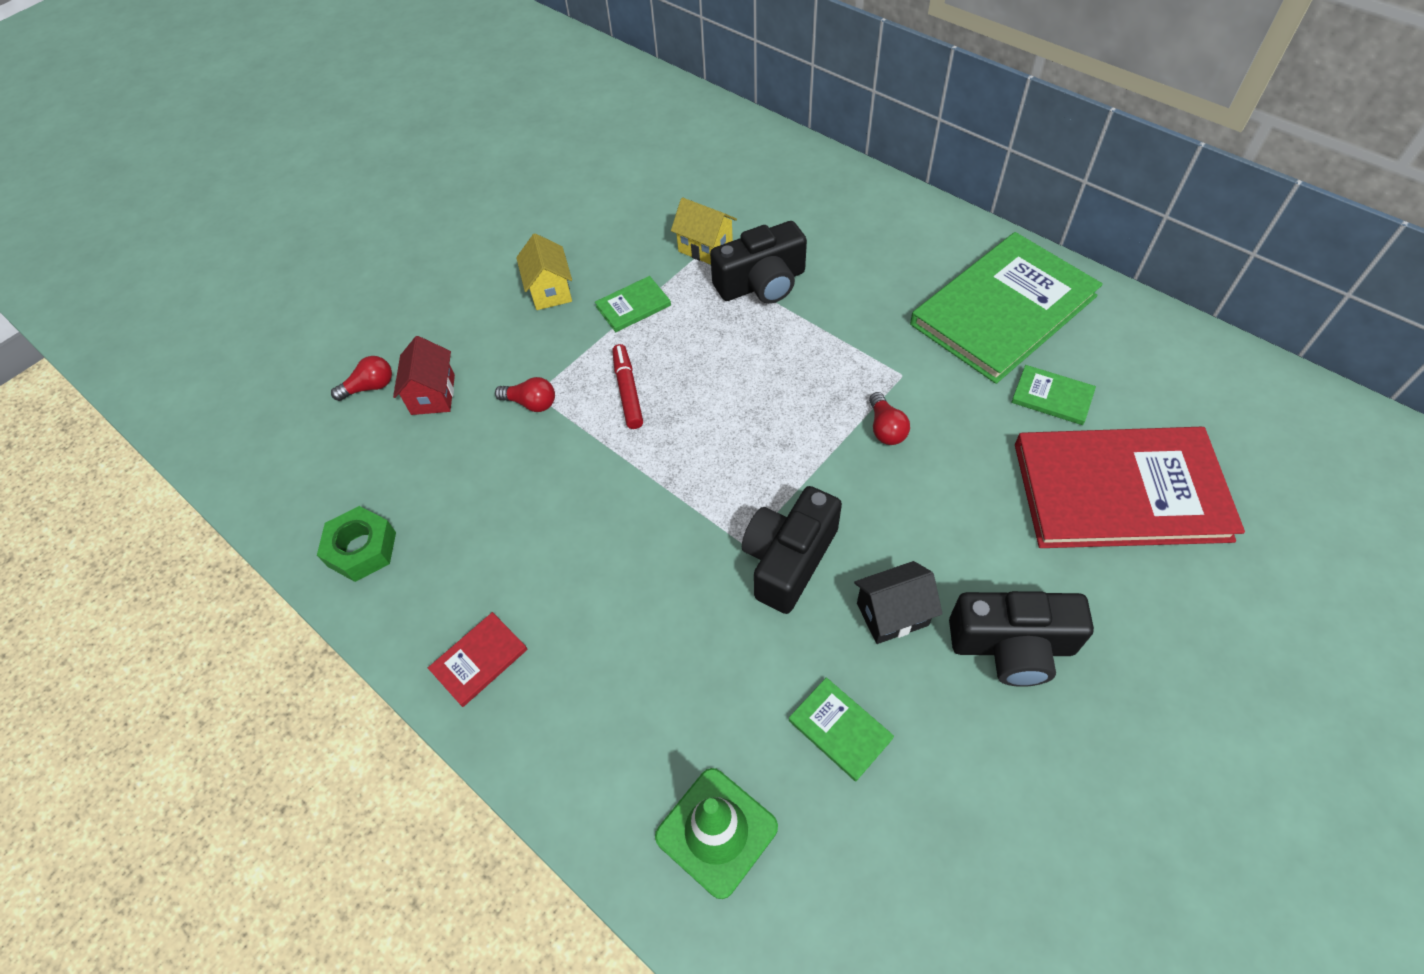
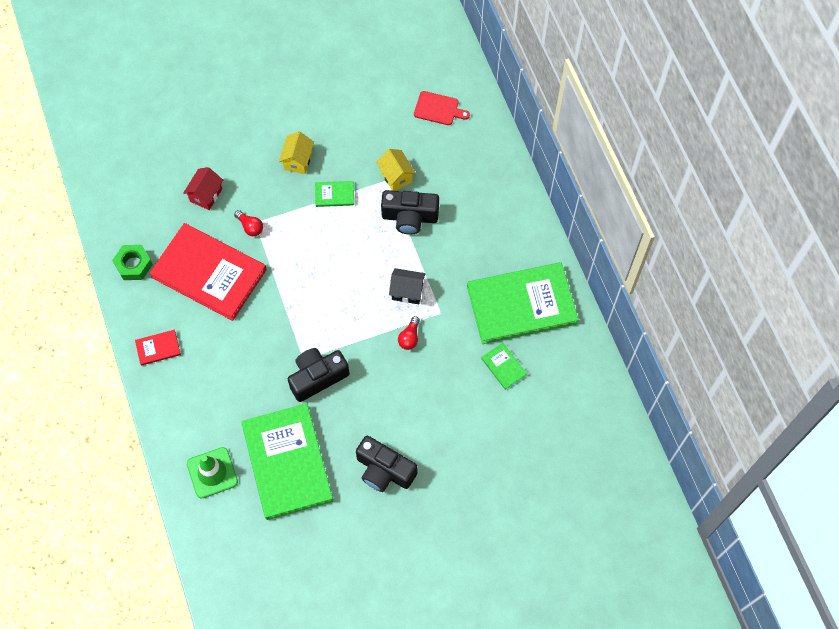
camera: 25 degrees right, 10 degrees up
(370, 387) = (178, 173): red light bulb -> none
(627, 391) = (300, 246): red marker -> none
(704, 156) = (438, 109): none -> red cutting board
(840, 729) = (287, 462): green book -> green book, size x2.45
(892, 614) = (344, 428): black house -> black house (407, 291)
(1119, 491) = (493, 431): red book -> red book (209, 273)

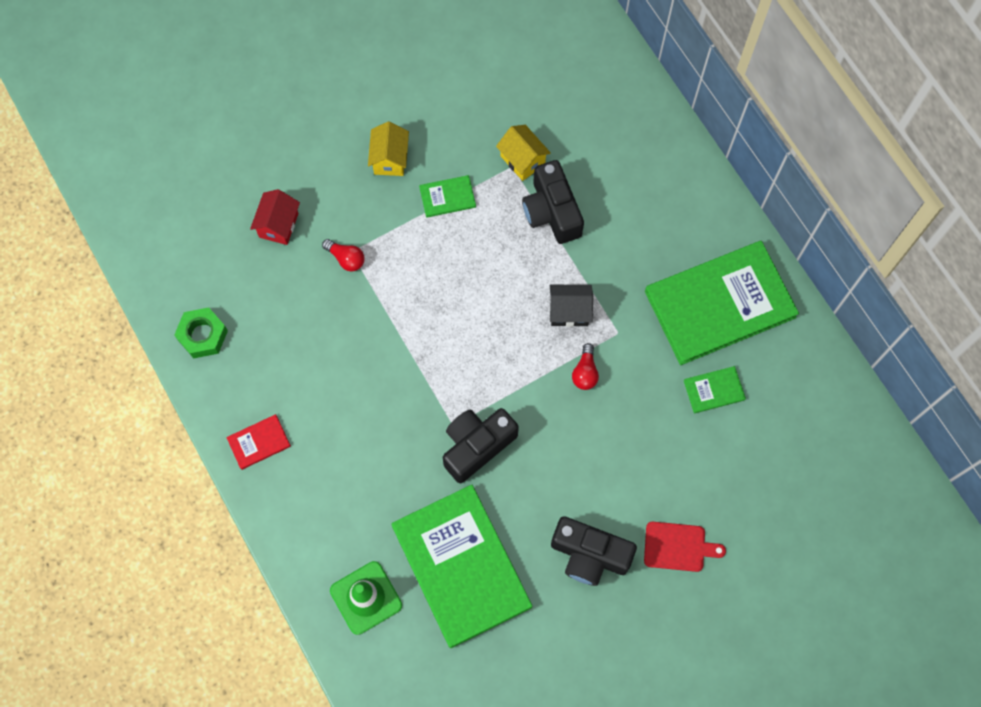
camera: 10 degrees left, 5 degrees up
(209, 273) = (305, 330): red book -> none
(410, 217) = (551, 211): black camera -> black camera turned 75 degrees clockwise
(438, 109) = (558, 60): red cutting board -> red cutting board (678, 547)
(503, 366) = (714, 390): green book -> green book turned 60 degrees counterclockwise

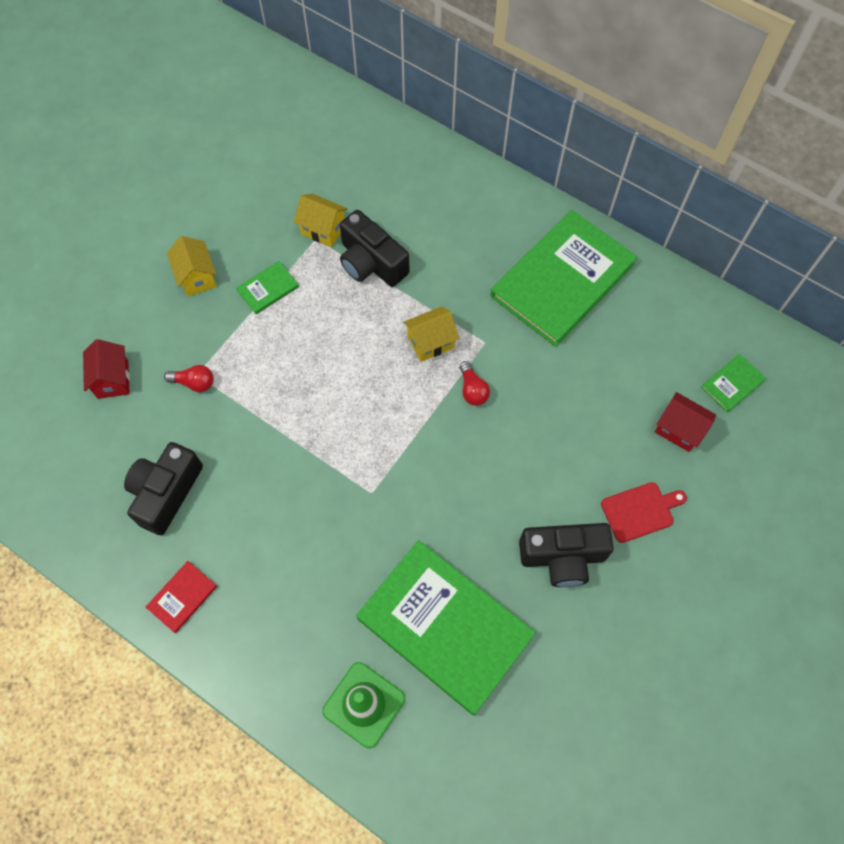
camera: 25 degrees left, 5 degrees down
(202, 335) = (78, 516): green nut -> none
(476, 446) = (404, 502): black camera -> black camera (166, 493)
(569, 311) = (430, 342): black house -> yellow house
(714, 390) = (597, 356): green book -> green book (732, 384)
(752, 491) = (679, 429): none -> red house

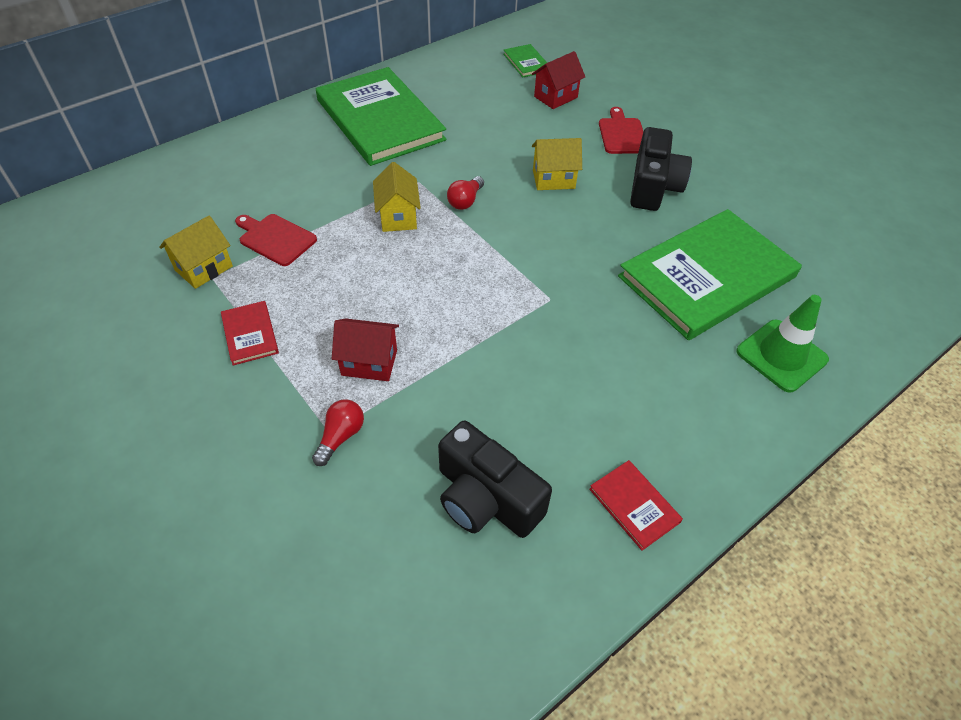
camera: 75 degrees left, 15 degrees down
(113, 379) = (285, 537): red house -> red house (369, 362)
(197, 277) = (184, 404): yellow house -> yellow house (553, 179)
(268, 289) = (250, 334): green book -> red book
(371, 262) = (275, 239): black camera -> red cutting board
(472, 390) = (465, 201): red light bulb -> red light bulb turned 120 degrees clockwise

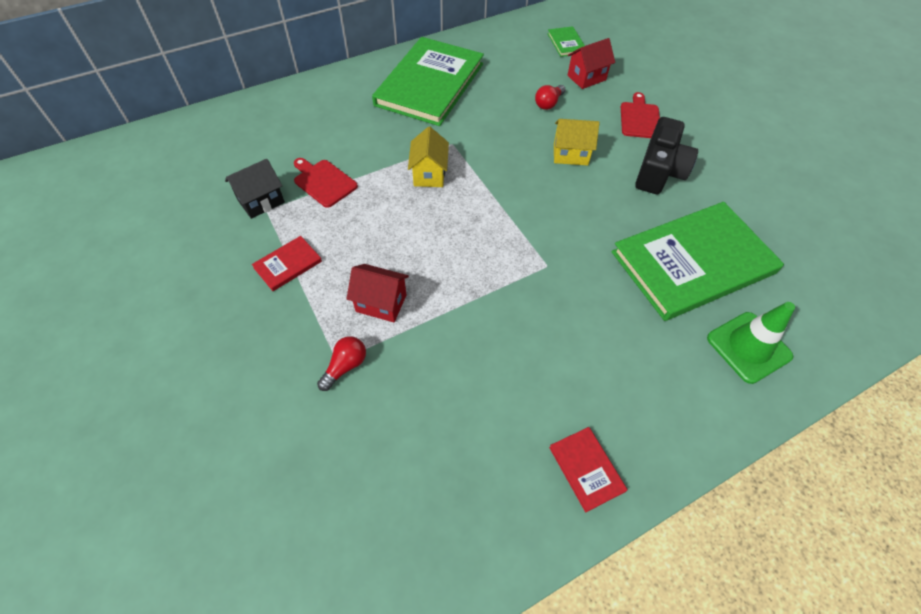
camera: 10 degrees right, 5 degrees up
(204, 268) = (261, 201): yellow house -> black house
(250, 334) = (288, 264): red book -> red book turned 60 degrees clockwise
(379, 120) = (429, 84): green book -> green book turned 45 degrees clockwise
(465, 201) = (489, 166): red light bulb -> red light bulb (548, 103)
(486, 498) = (457, 441): black camera -> none

